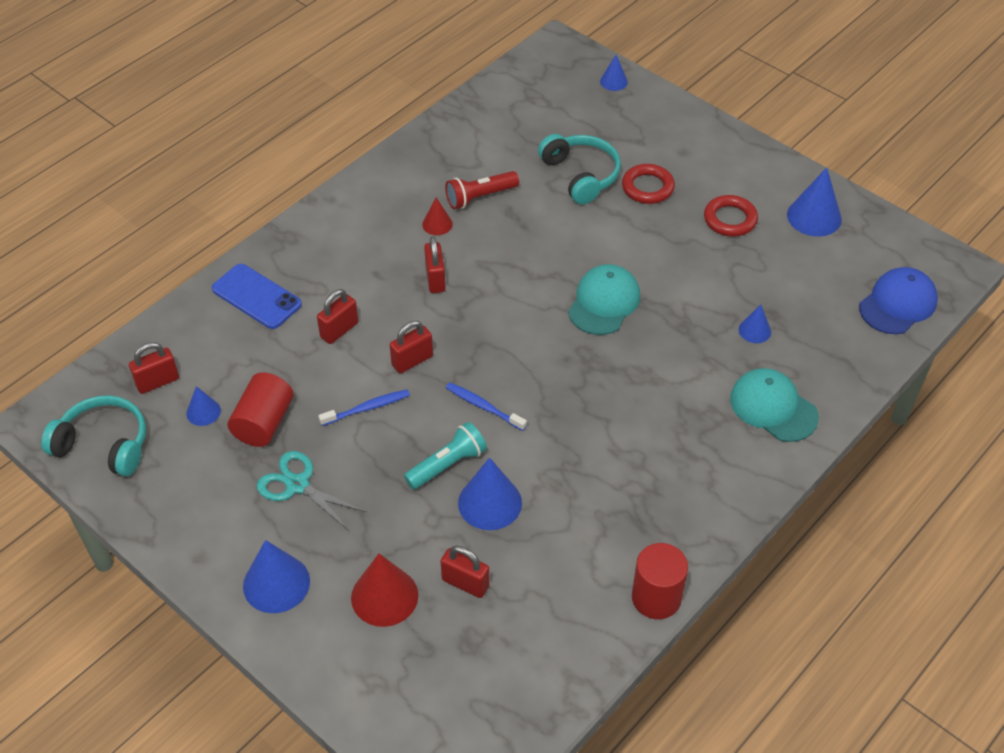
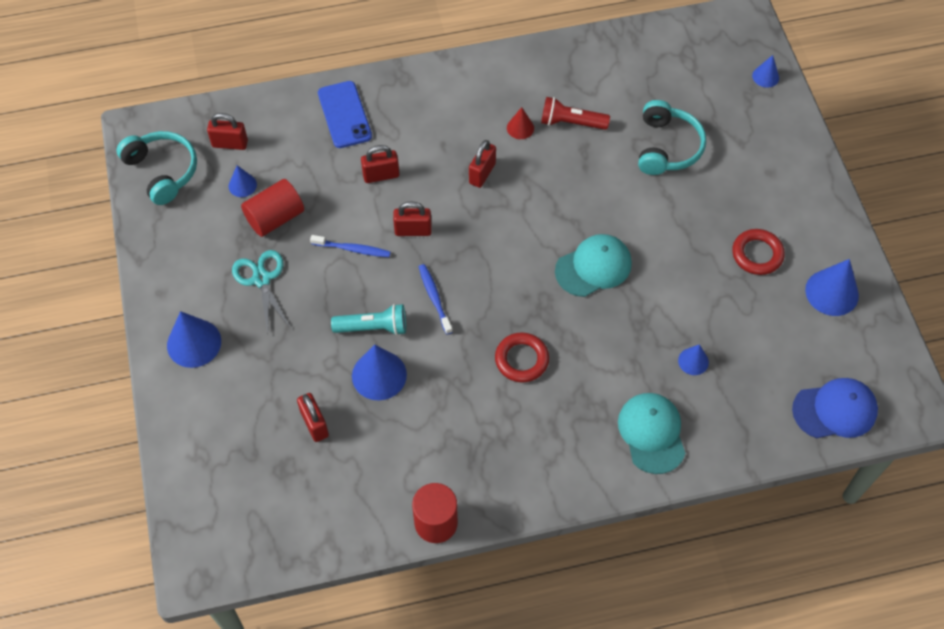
camera: 35 degrees right, 10 degrees up
(384, 596) = (254, 398): red cone -> none
(647, 187) = (712, 188): red ring -> red ring (521, 359)

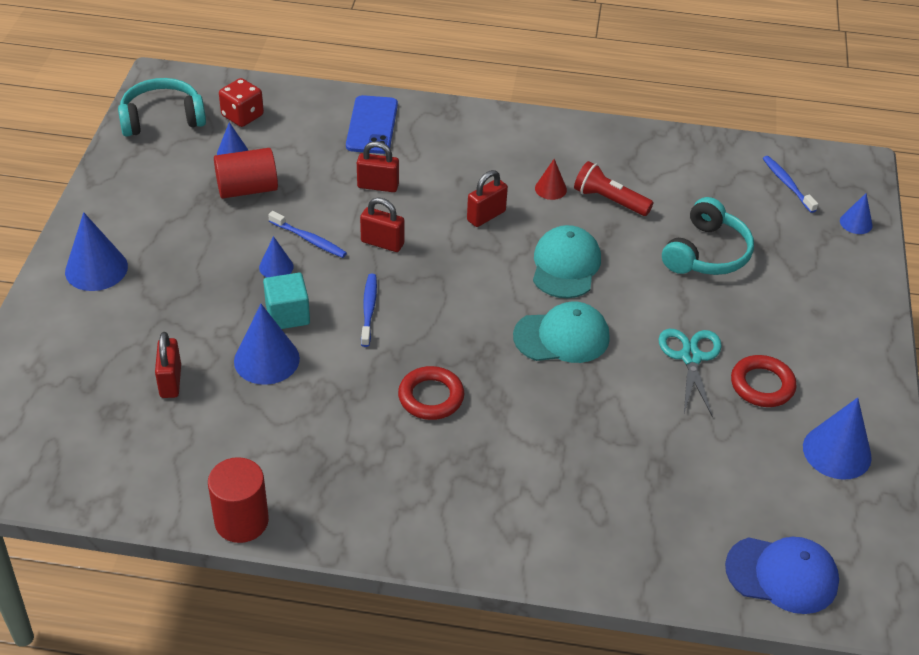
camera: 20 degrees right, 15 degrees down
(162, 171) = (162, 118): turquoise headphones -> turquoise headphones turned 90 degrees counterclockwise
(230, 144) = (242, 116): red padlock -> red dice
(261, 279) = (200, 236): turquoise scissors -> turquoise scissors (690, 357)
(373, 327) = (287, 315): turquoise flashlight -> turquoise cube
(651, 433) = (541, 520): turquoise cap -> turquoise cap (565, 265)
(693, 361) = (630, 465): blue cone -> blue cone (276, 267)
(700, 57) = (787, 184): none -> blue toothbrush

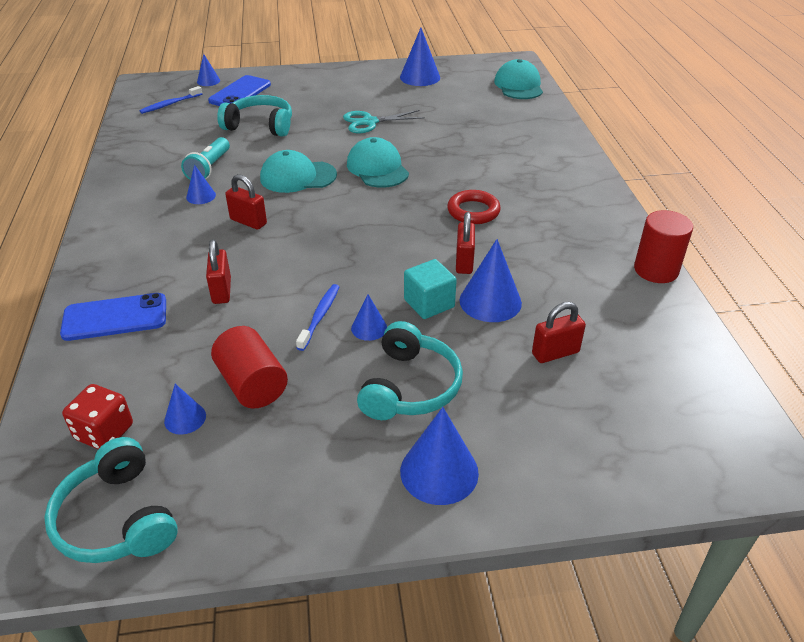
camera: 105 degrees left, 5 degrees down
(190, 275) = (409, 386): none -> turquoise headphones
(369, 309) = (397, 259): blue toothbrush -> none
(382, 243) = (306, 270): red padlock -> red padlock (464, 262)
(550, 189) = (201, 196): red cone -> blue cone
(609, 200) = (209, 168): red flashlight -> turquoise flashlight
(762, 385) = (380, 99): red ring -> none
(782, 575) = (518, 85): blue cap -> turquoise cap
(811, 248) = (240, 93): none -> blue phone

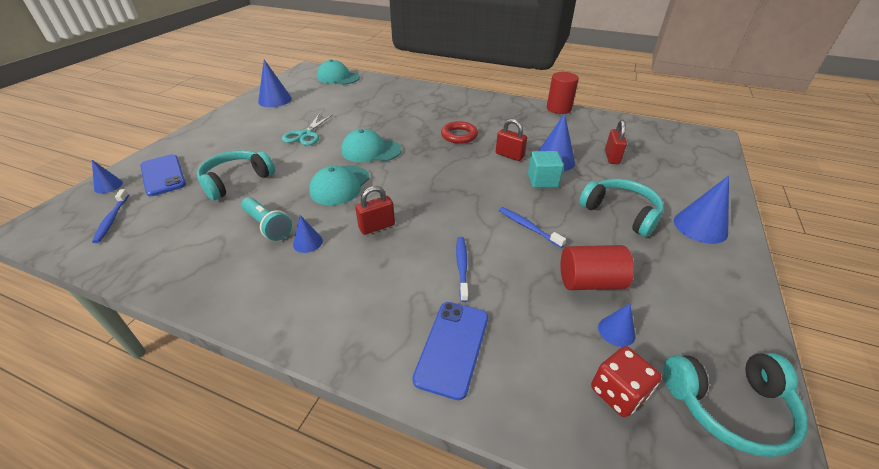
camera: 60 degrees left, 0 degrees up
(221, 291) = (462, 267): red padlock -> blue toothbrush
(369, 328) = (554, 210): blue cone -> none

